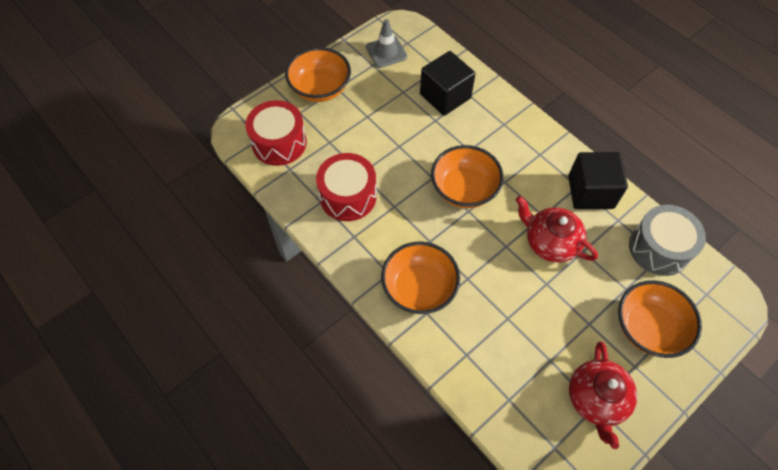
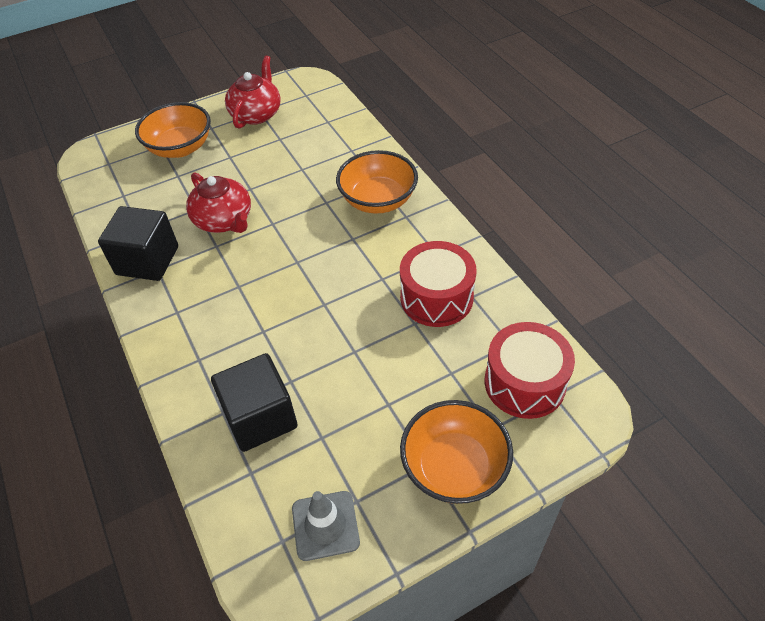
camera: 165 degrees left, 10 degrees down
(464, 189) = (291, 284): orange bowl -> none
(659, 248) = (119, 201): grey drum -> none

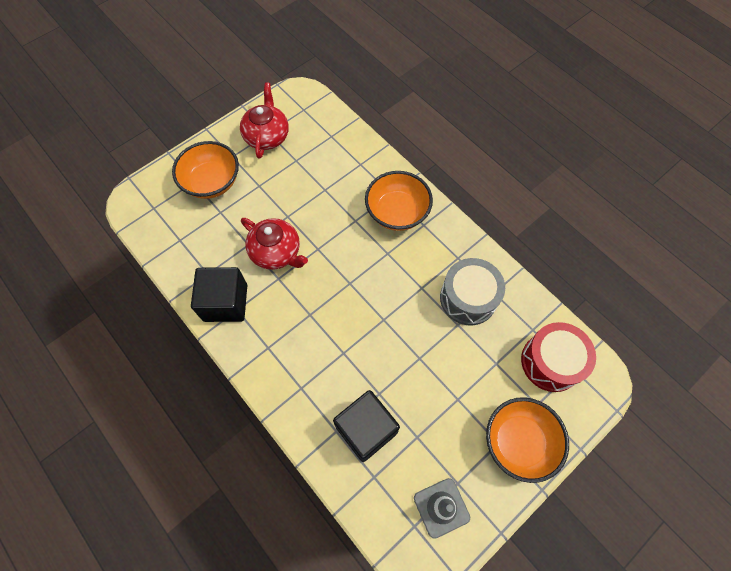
camera: 15 degrees left, 15 degrees up
(436, 297) = (468, 298): red drum -> grey drum

